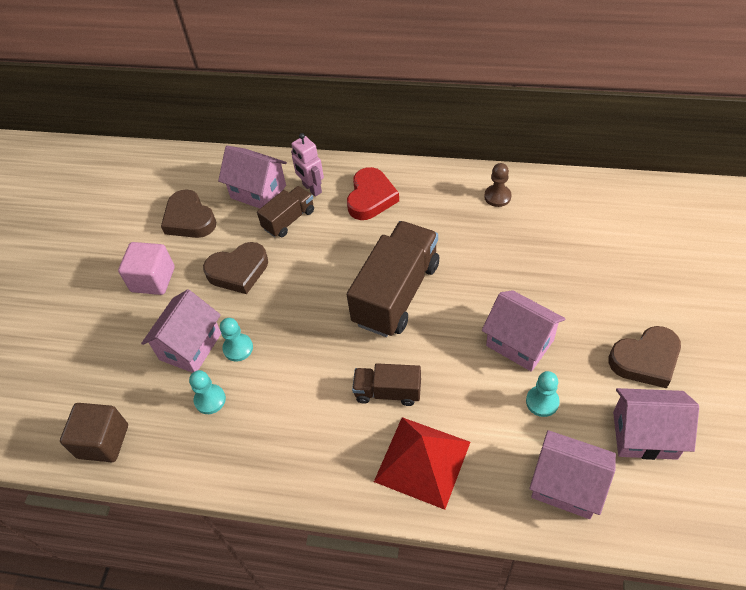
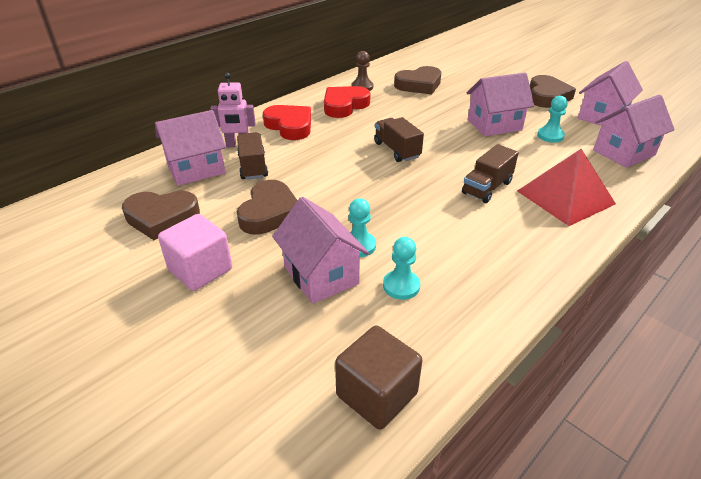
camera: 60 degrees left, 15 degrees down
(396, 293) = (397, 150): brown truck -> brown truck, size x0.53
(445, 208) = (344, 105): none -> red heart
(551, 235) = (419, 85): none -> brown heart

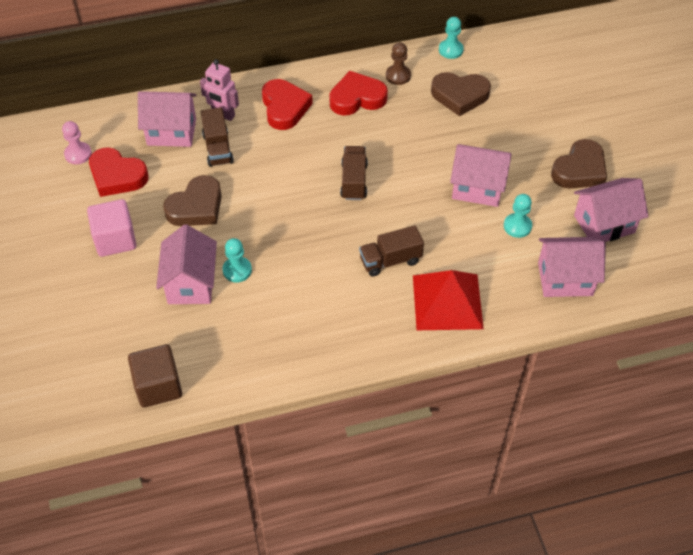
camera: 30 degrees right, 15 degrees up
(102, 215) = (78, 154): none -> pink pawn
(161, 218) = (117, 176): brown heart -> red heart
(253, 167) = (218, 148): brown truck -> brown truck turned 150 degrees clockwise
(401, 286) = (237, 319): turquoise pawn -> turquoise pawn (450, 50)

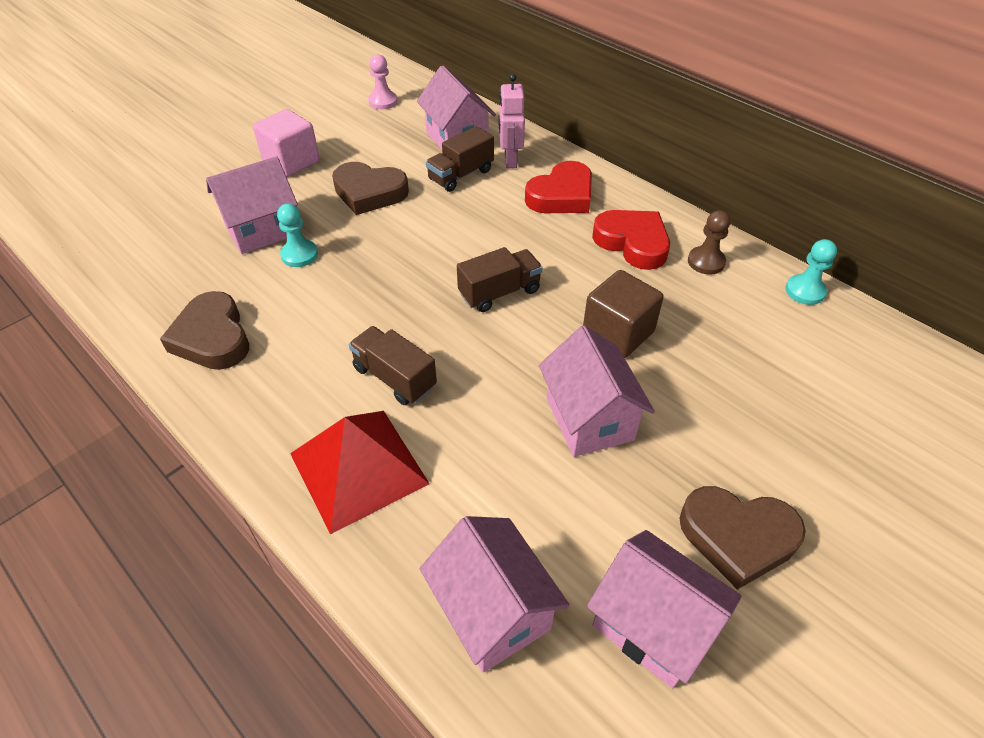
camera: 60 degrees right, 5 degrees down
(117, 176) = (373, 132): red heart -> none
(158, 386) = (111, 263): brown cube -> brown cube (618, 333)
(460, 96) = (736, 332): brown heart -> brown heart (212, 337)
(517, 226) = (554, 497): turquoise pawn -> none

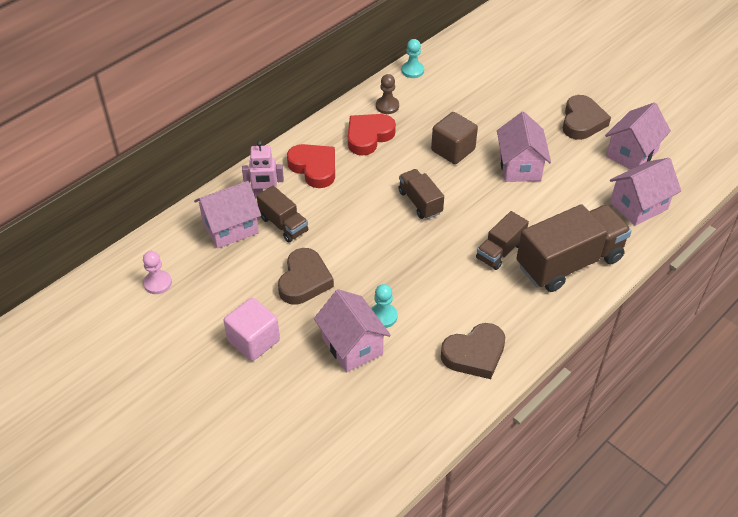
camera: 90 degrees left, 0 degrees up
(358, 468) = (569, 262): red pyramid -> brown truck
(589, 419) = (520, 166): pink house -> pink house turned 75 degrees counterclockwise

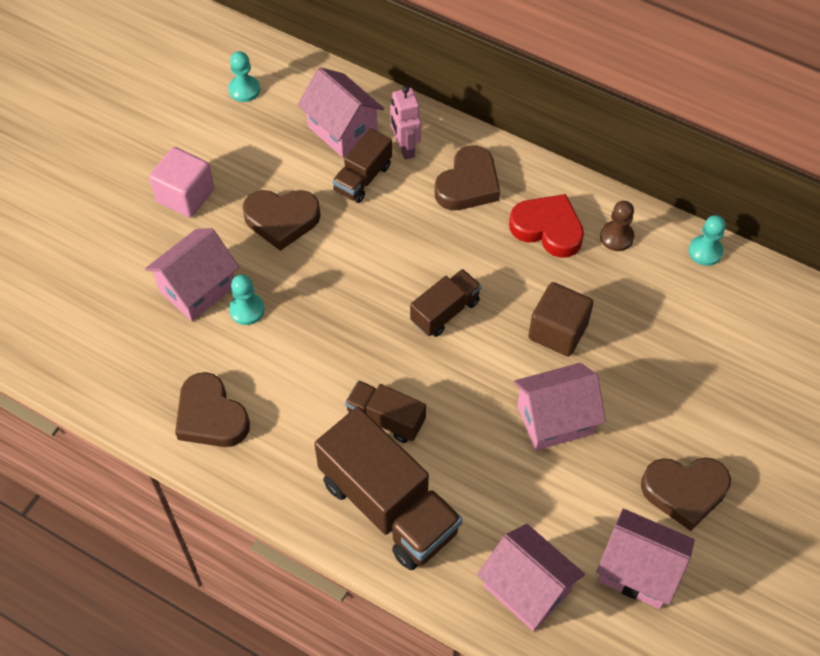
camera: 75 degrees right, 10 degrees up
(158, 283) = (244, 90): pink pawn -> turquoise pawn
(314, 168) = (468, 184): red heart -> brown heart

